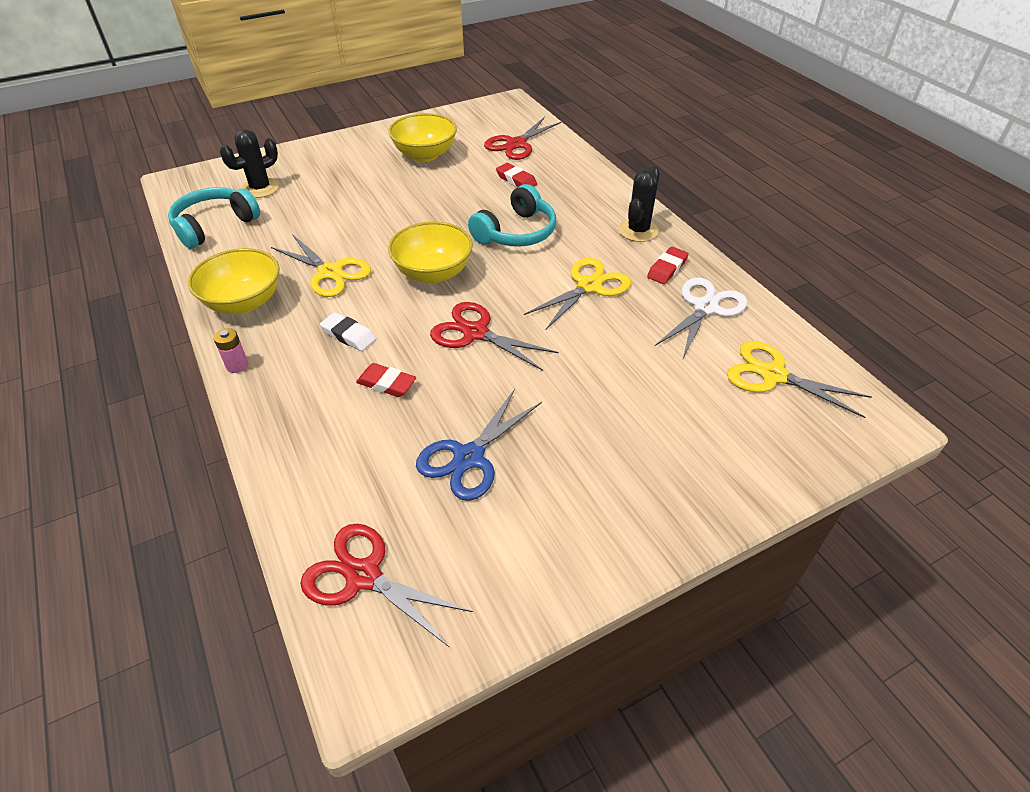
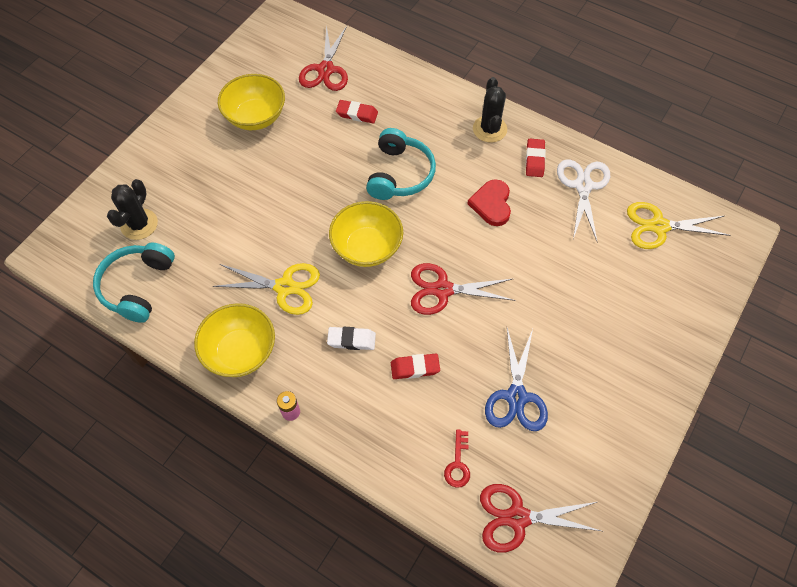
camera: 30 degrees left, 15 degrees up
(349, 488) = (458, 463): none -> red key
(589, 286) = (491, 204): yellow scissors -> red heart

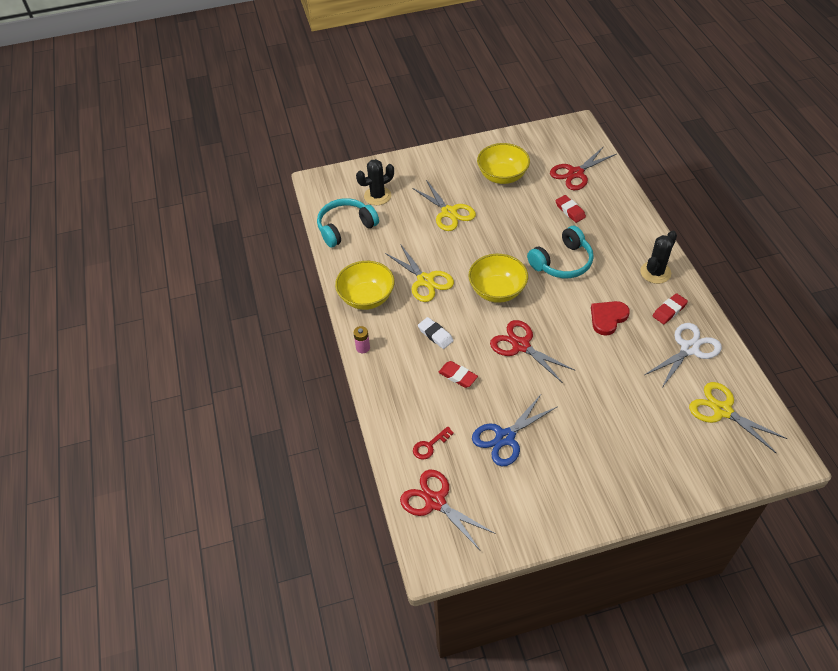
camera: 45 degrees right, 10 degrees down
(237, 193) = (449, 212): none -> yellow scissors

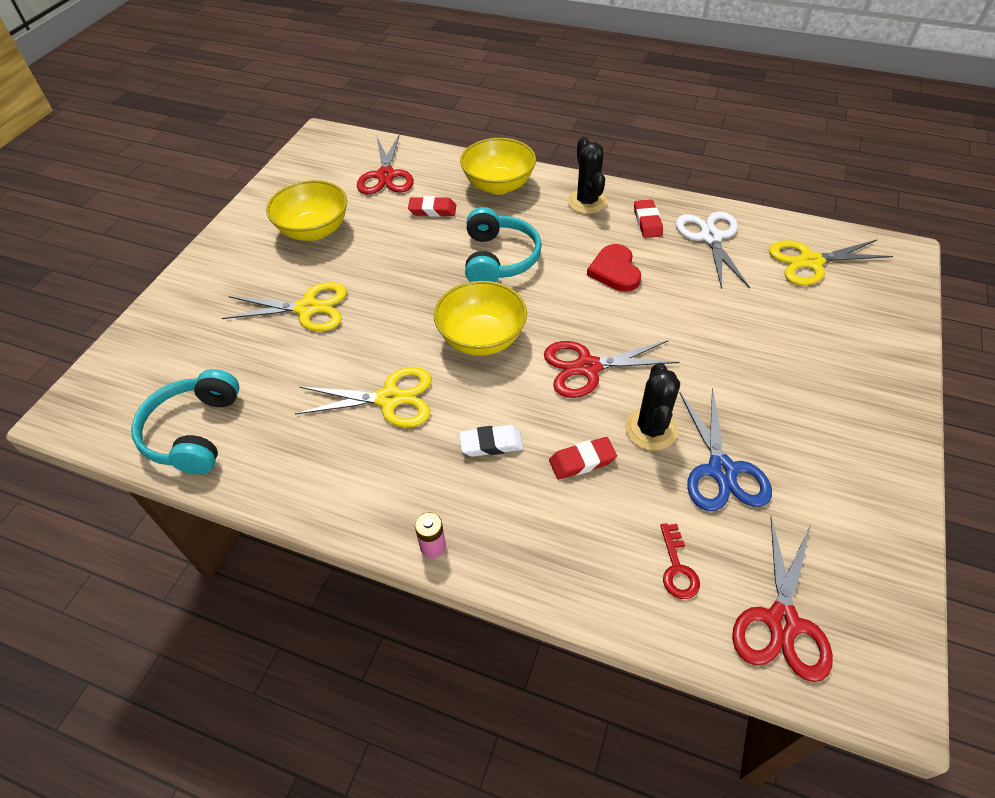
camera: 55 degrees left, 0 degrees up
(366, 298) = (347, 485): yellow bowl -> yellow bowl (498, 185)
(377, 196) = (187, 362): black cactus -> black cactus (651, 429)
(435, 501) = (782, 622): red scissors -> red scissors turned 60 degrees counterclockwise

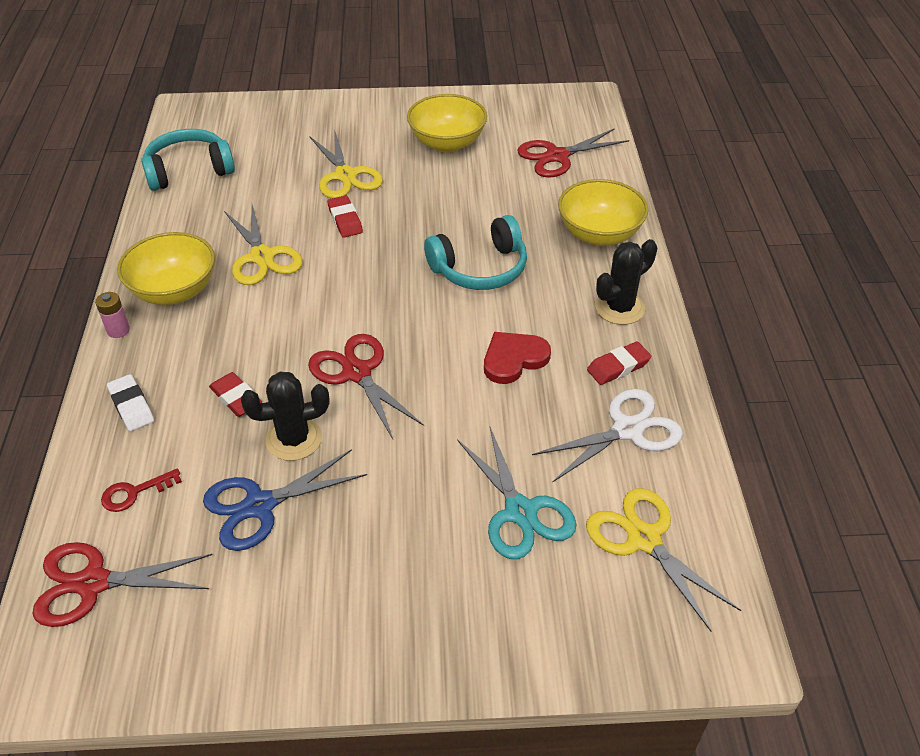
camera: 65 degrees right, 5 degrees down
(432, 210) = (525, 202): red eraser -> red eraser (345, 220)
(481, 338) = (361, 289): yellow bowl -> yellow bowl (174, 291)
(491, 444) = (235, 333): white eraser -> white eraser (131, 406)
(771, 313) = (520, 512): none -> turquoise scissors

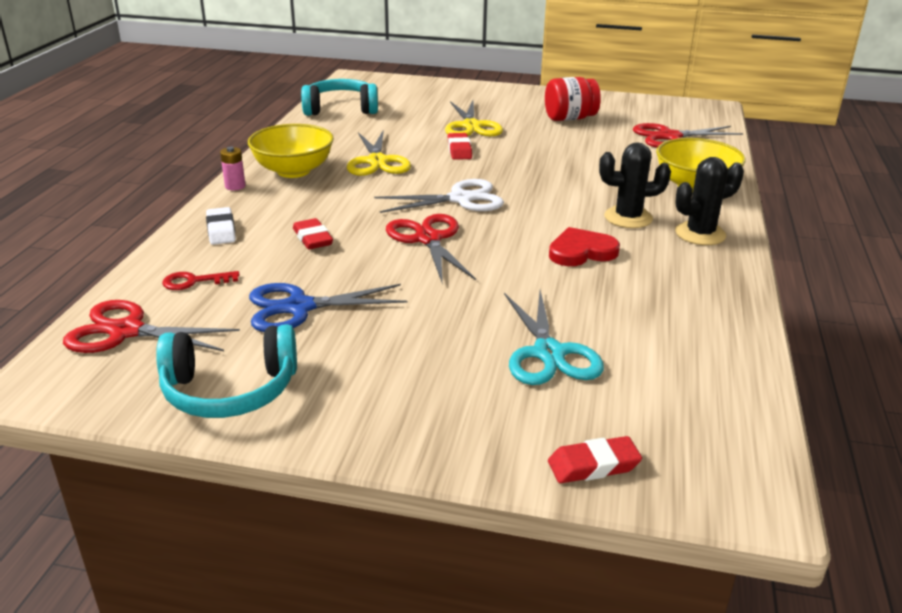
camera: 15 degrees right, 15 degrees down
(294, 439) = (351, 271): black cactus -> black cactus (628, 218)
(447, 143) = (570, 118): yellow bowl -> red jar
(479, 268) = (570, 192): turquoise headphones -> turquoise headphones (230, 389)
(618, 367) = (686, 271): red eraser -> red eraser (593, 465)
(627, 430) = (681, 315): white scissors -> white scissors (460, 199)
(644, 539) = (674, 395): yellow scissors -> none

